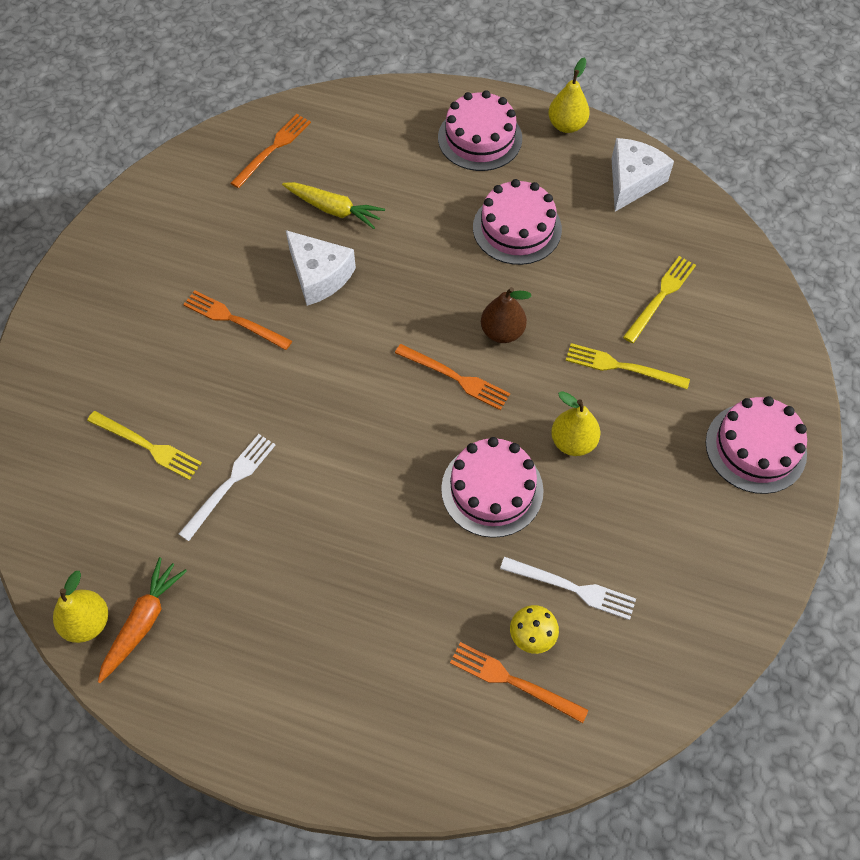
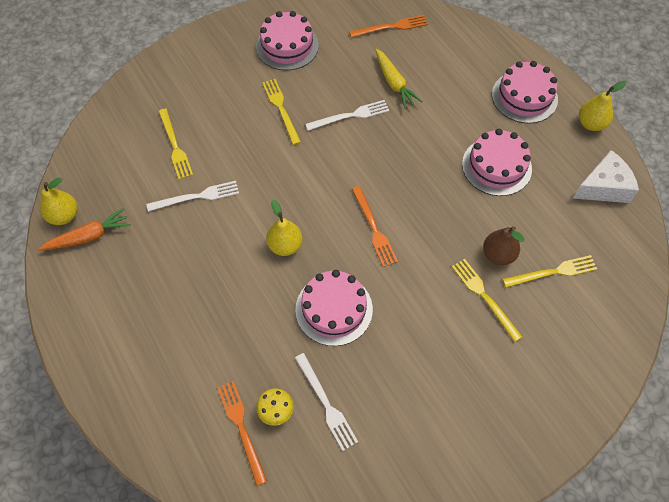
camera: 40 degrees right, 0 degrees up
(234, 320) = (281, 109): orange fork -> yellow fork
(319, 276) = (350, 116): white cheese -> white fork
(502, 332) = (428, 222): brown pear -> brown pear (498, 255)
(573, 442) = (409, 318): yellow pear -> yellow pear (285, 245)
(755, 448) = (527, 413): pink cake -> pink cake (287, 46)

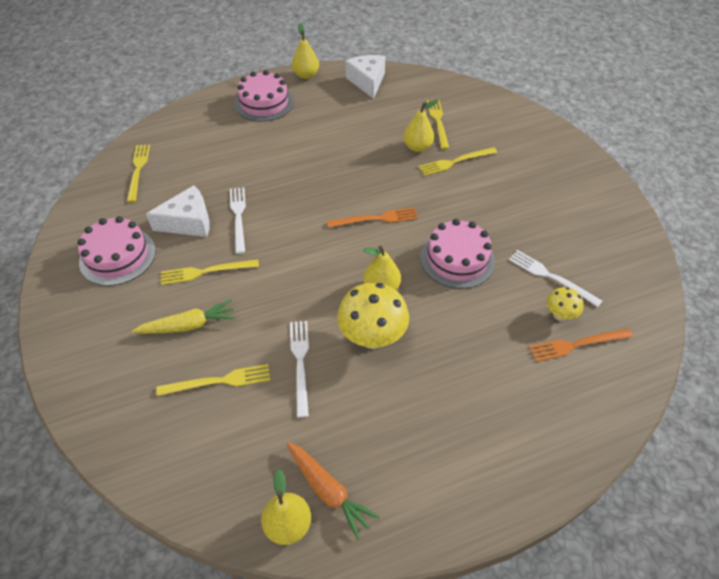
camera: 80 degrees left, 10 degrees down
(89, 236) = (328, 490): orange carrot -> orange carrot turned 150 degrees clockwise
(228, 246) = (372, 337): none -> yellow mushroom
(326, 404) = (551, 277): white fork -> white fork turned 120 degrees counterclockwise
(335, 81) = (188, 222): none -> white cheese
(391, 27) = (138, 170): orange fork -> yellow fork
(394, 83) = (212, 179): yellow carrot -> yellow carrot (188, 325)
(496, 166) = (331, 132): pink cake -> none
(498, 255) = (417, 147): brown pear -> yellow pear

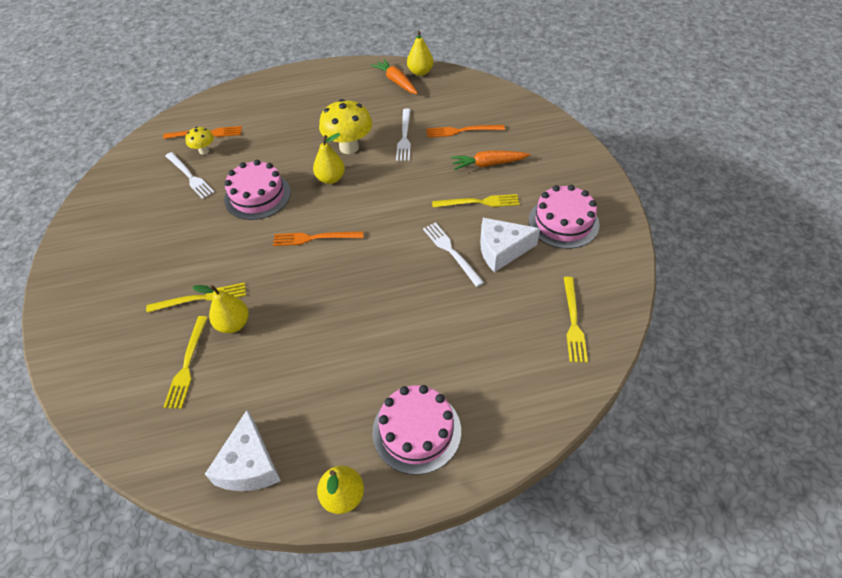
camera: 170 degrees left, 0 degrees up
(188, 325) = (488, 164): yellow carrot -> orange carrot
(219, 381) = (462, 131): yellow fork -> orange fork
(238, 217) = (451, 252): white fork -> white fork turned 150 degrees clockwise

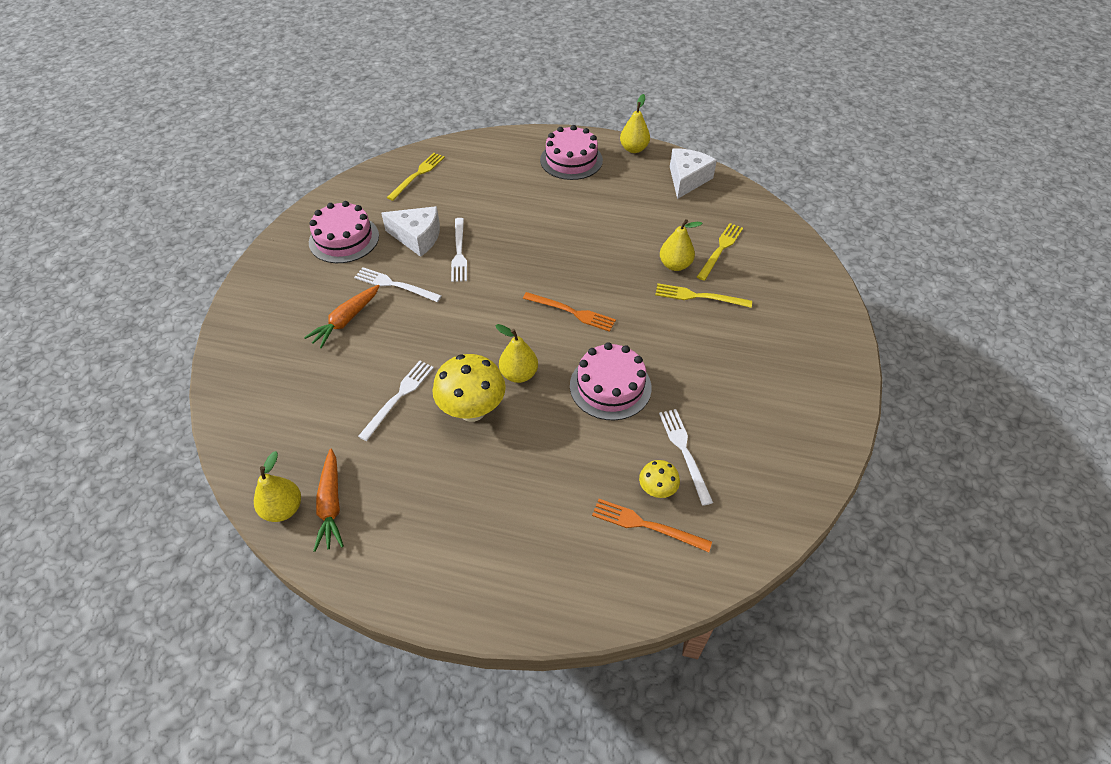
camera: 155 degrees left, 0 degrees up
(462, 131) = (329, 375): orange fork -> none
(479, 202) = (395, 285): yellow fork -> white fork
(488, 164) = (346, 320): orange carrot -> orange carrot turned 105 degrees clockwise

